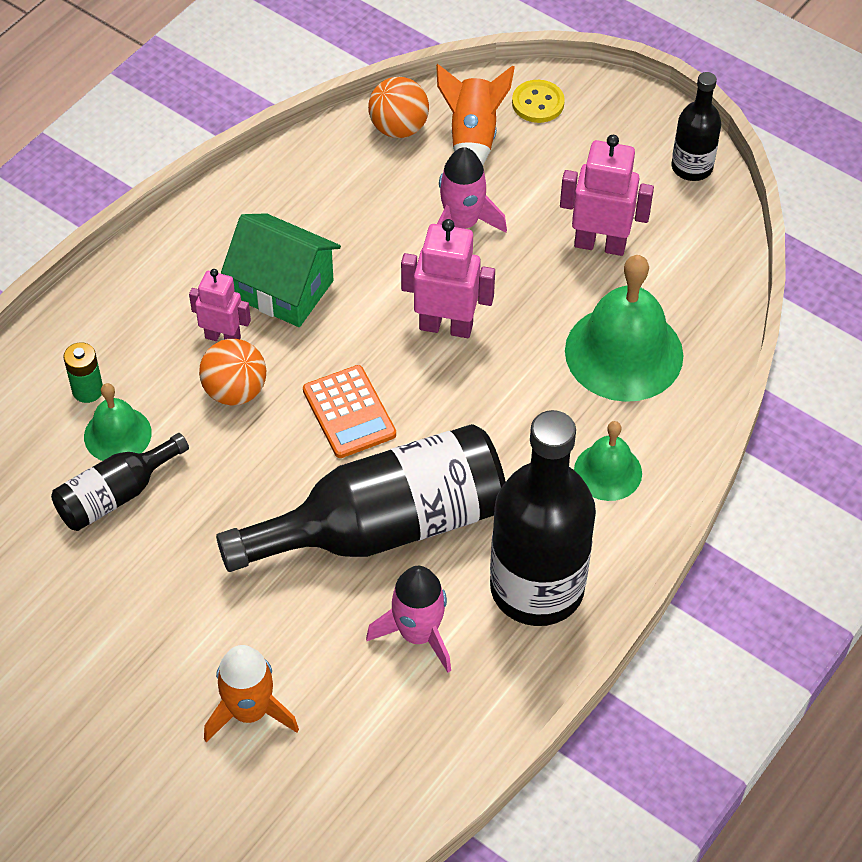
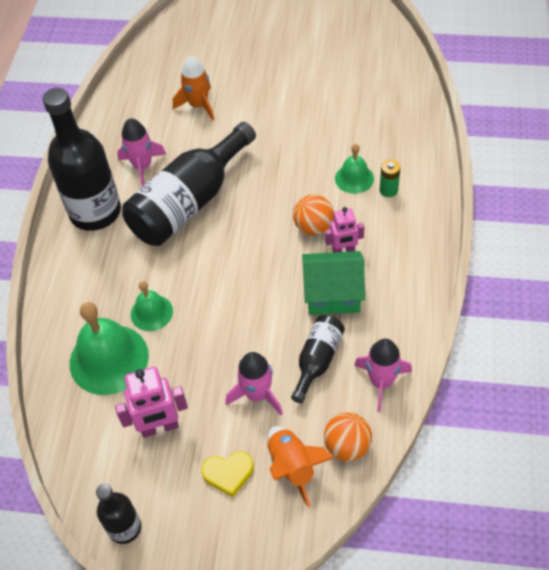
camera: 155 degrees right, 0 degrees up
(116, 495) = (330, 153): black bottle -> black bottle (317, 361)
(309, 168) = (381, 382): none -> pink rocket
(349, 412) = (245, 246): orange calculator -> none
(446, 326) = (224, 321): pink robot -> none
(538, 103) = (265, 524): yellow button -> none
(547, 163) = (228, 473): none -> yellow heart
(608, 471) = (86, 285): green bell -> green bell (151, 312)

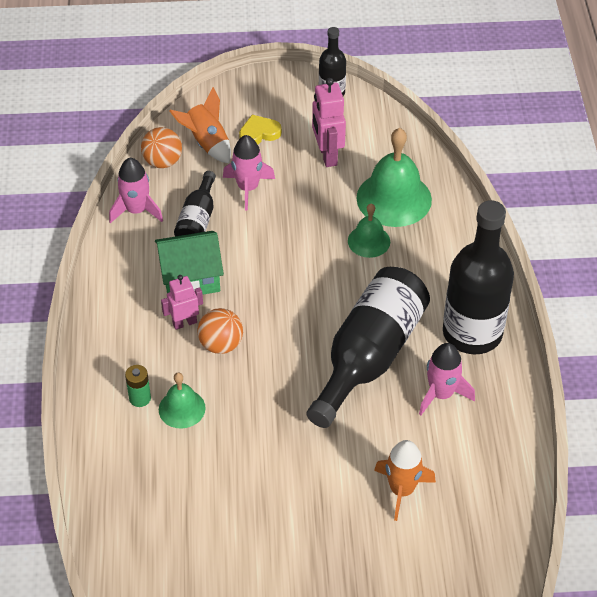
camera: 165 degrees right, 5 degrees down
(160, 427) = (327, 155): pink robot -> pink robot turned 75 degrees counterclockwise

